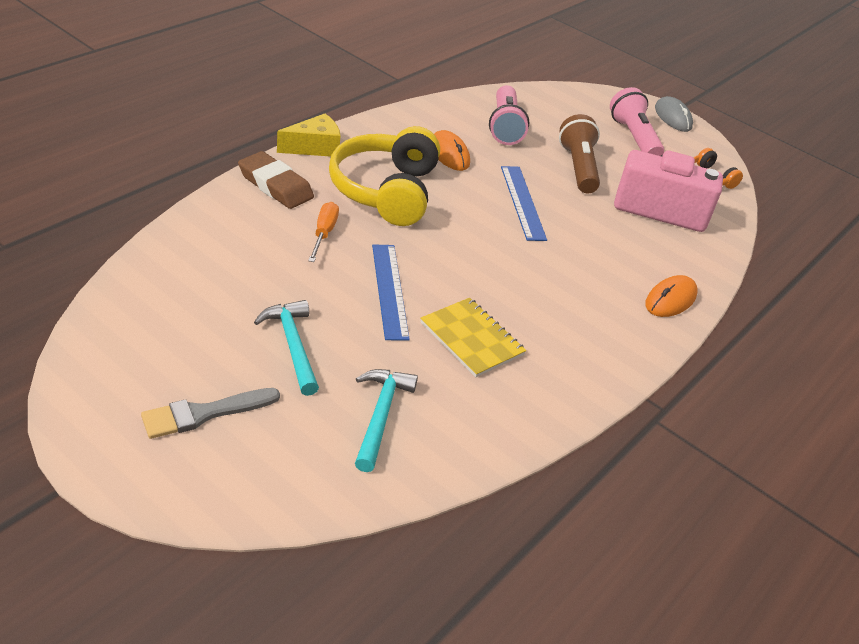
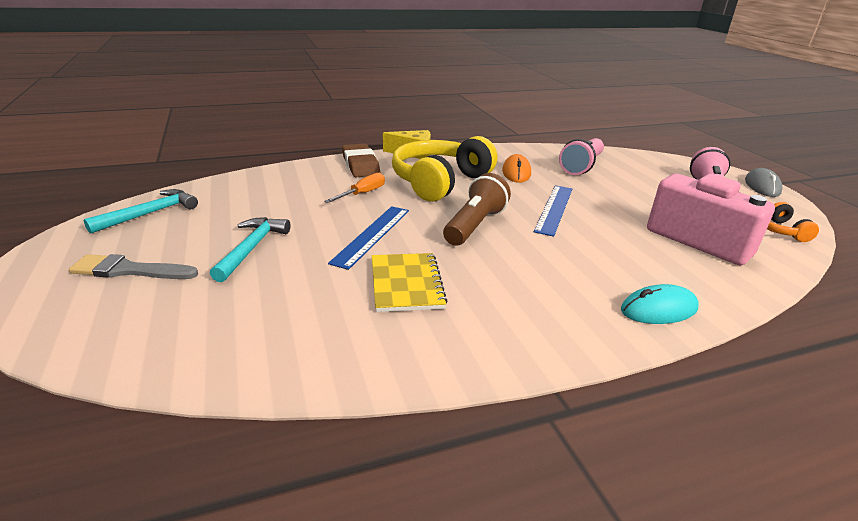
camera: 35 degrees right, 10 degrees down
(381, 416) = (256, 314): turquoise hammer -> turquoise hammer (150, 214)
(578, 168) = (631, 199): brown flashlight -> brown flashlight (474, 225)
(670, 299) = (658, 309): orange mouse -> turquoise mouse

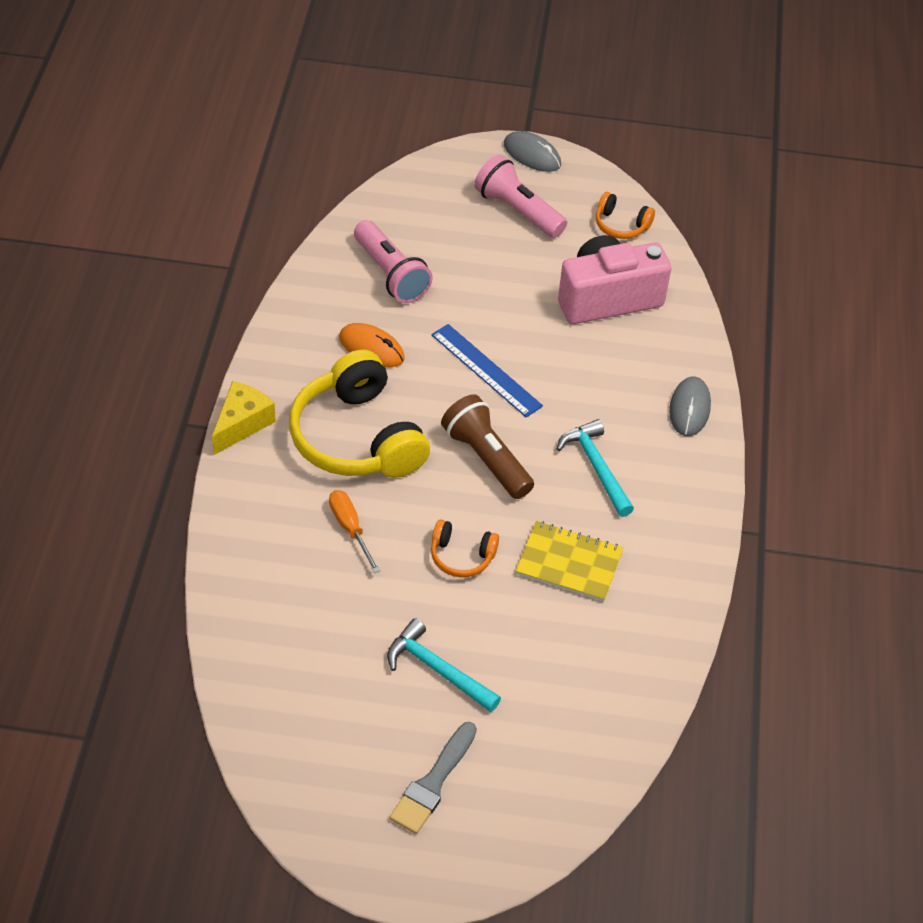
camera: 65 degrees left, 20 degrees up
(150, 214) = (294, 756): turquoise hammer -> turquoise hammer (596, 467)
(360, 165) = (253, 499): brown eraser -> none
(372, 235) = (461, 556): blue ruler -> orange headphones
(658, 309) = (689, 409): turquoise mouse -> grey mouse

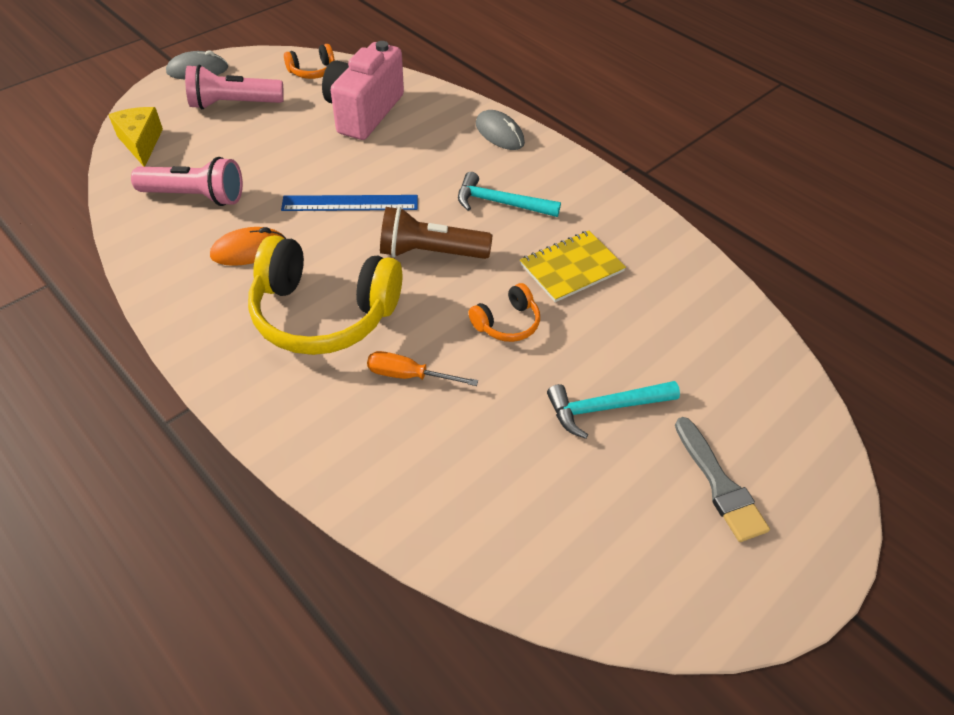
camera: 50 degrees left, 0 degrees up
(242, 424) = (218, 380): yellow cheese -> yellow cheese (141, 143)

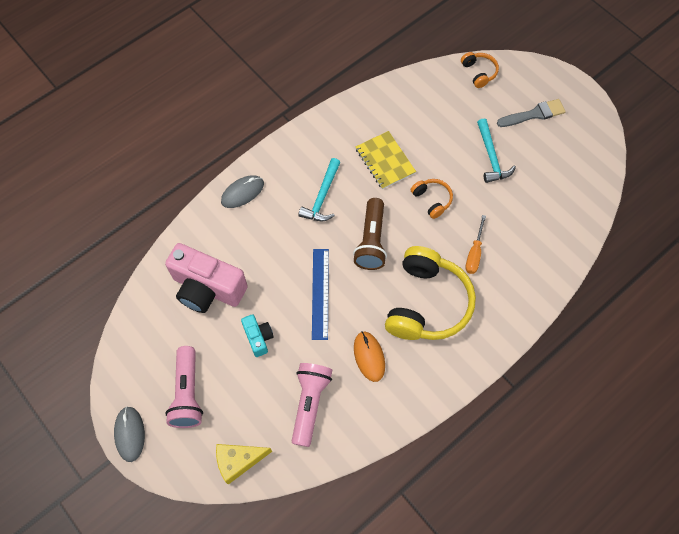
camera: 85 degrees left, 15 degrees up
(293, 152) = (258, 338): none -> turquoise camera
(313, 71) = (142, 333): orange headphones -> orange headphones (479, 72)

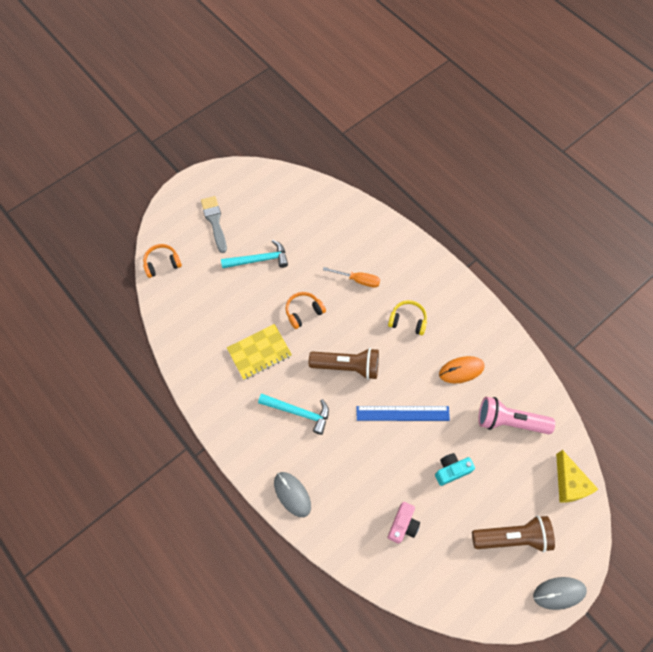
camera: 90 degrees left, 0 degrees up
(187, 393) = (512, 537): pink flashlight -> brown flashlight
(207, 288) = (402, 525): pink camera -> pink camera, size x0.49
(427, 303) = (408, 320): yellow headphones -> yellow headphones, size x0.46

